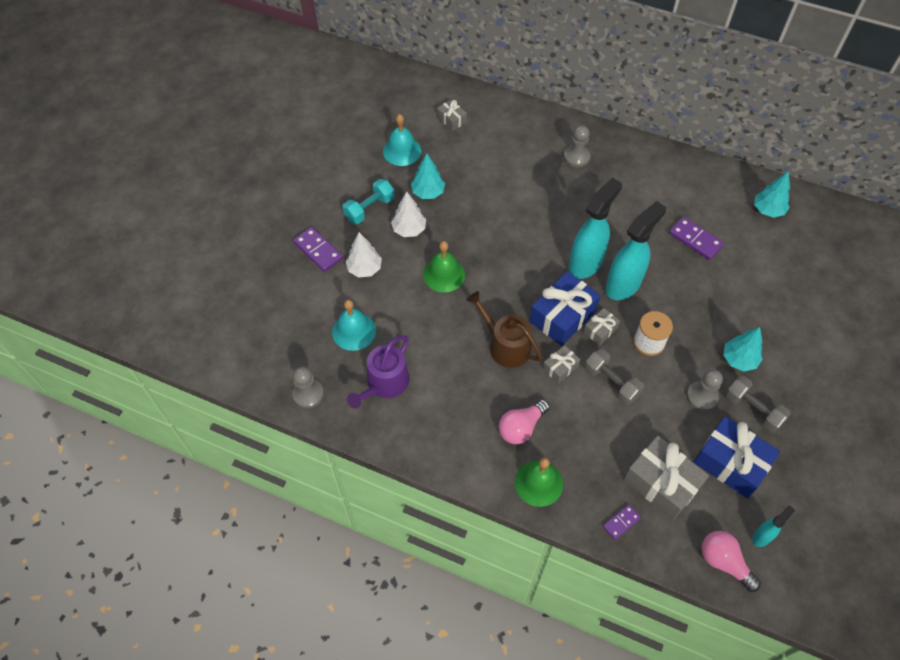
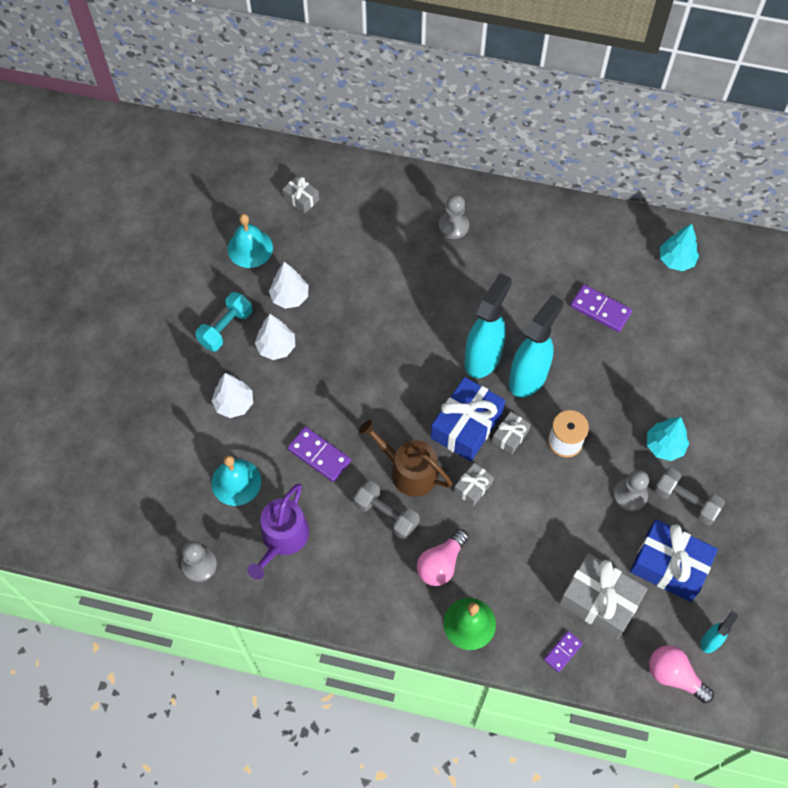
camera: 10 degrees left, 5 degrees up
(318, 250) = (176, 390): purple domino -> purple domino (319, 455)
(428, 192) = (290, 297): turquoise tree -> white tree
(444, 274) = (326, 396): green bell -> none
(611, 382) = (531, 495): grey dumbbell -> grey dumbbell (386, 515)

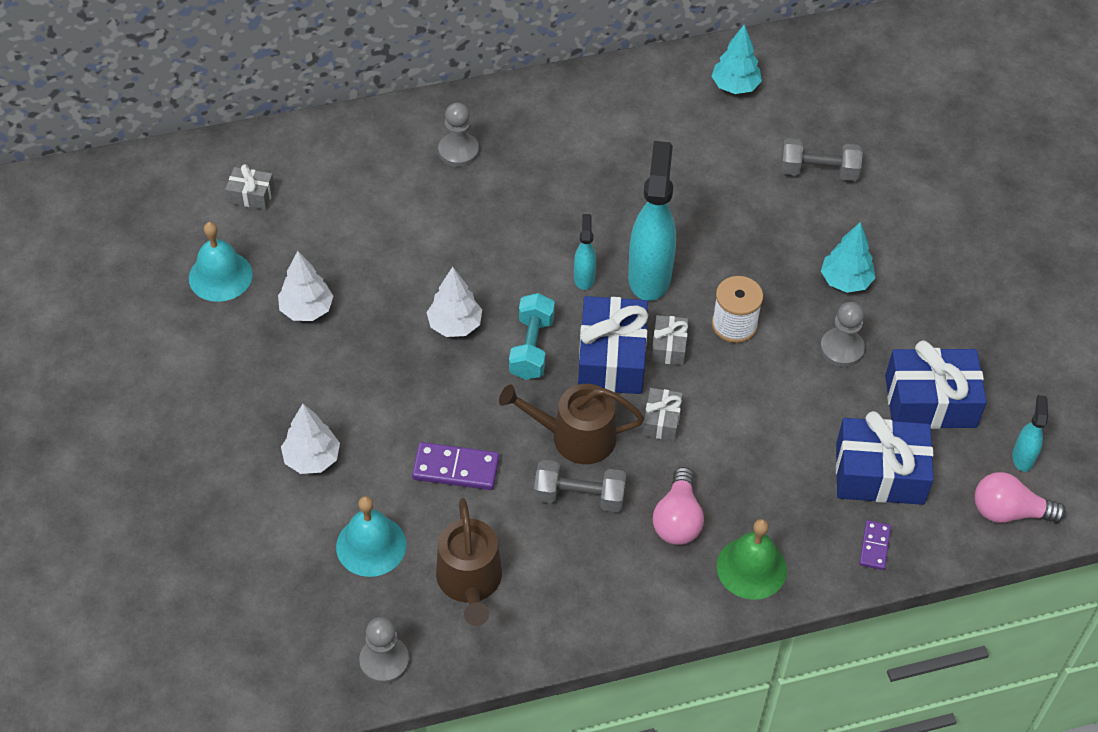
camera: 30 degrees left, 10 degrees down
(226, 328) = (246, 378): turquoise dumbbell -> turquoise dumbbell (531, 347)
(276, 347) = (325, 372): white tree -> white tree (455, 325)
(282, 538) = (470, 582): purple watering can -> brown watering can
(483, 358) = (584, 277): turquoise spray bottle -> turquoise spray bottle, size x0.49
(599, 601) = (879, 473): grey gift -> blue gift
(600, 309) = (684, 171): purple domino -> none
(685, 501) = (904, 327): grey dumbbell -> grey dumbbell (818, 171)

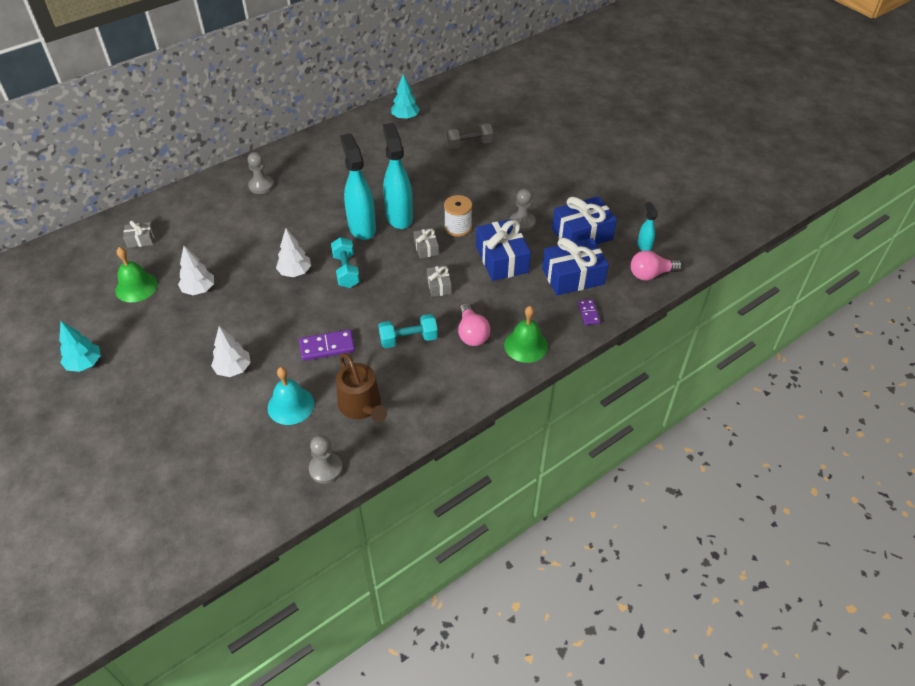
camera: 20 degrees left, 5 degrees down
(220, 276) = (136, 287): turquoise bell -> green bell
(575, 437) = (392, 309): brown watering can -> none
(579, 496) = (408, 339): grey dumbbell -> turquoise dumbbell
(584, 277) = (362, 228): turquoise spray bottle -> turquoise spray bottle, size x2.05
(611, 358) = (395, 263): blue gift -> blue gift (502, 259)
(845, 281) = (508, 190): turquoise tree -> turquoise tree (85, 364)

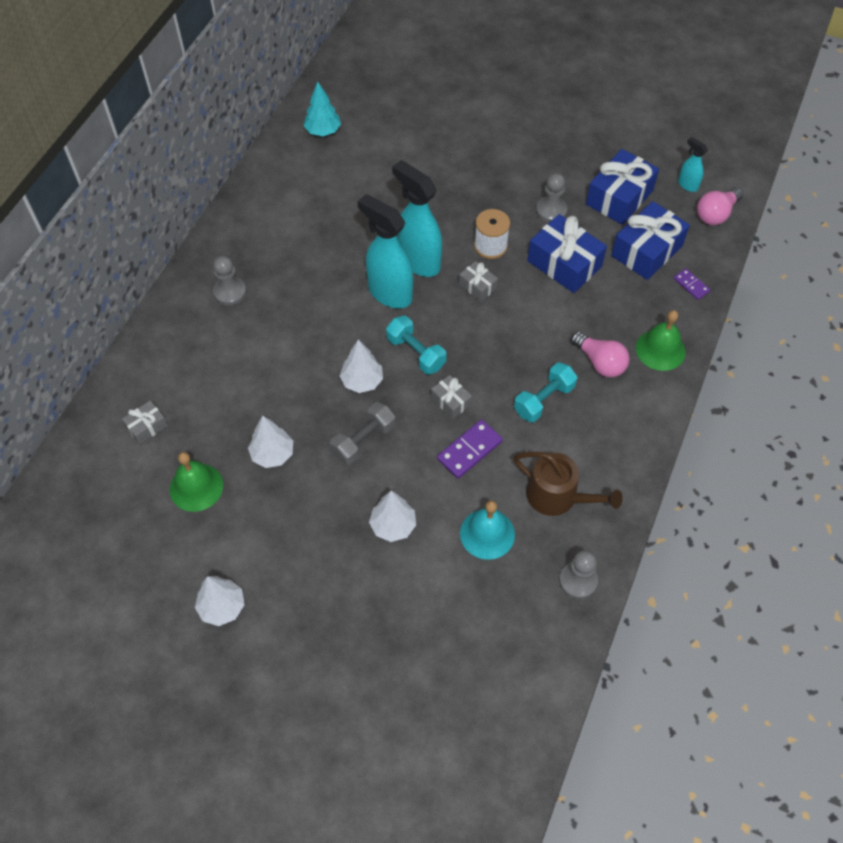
camera: 30 degrees left, 10 degrees up
(85, 364) = (222, 607): turquoise tree -> white tree
(439, 286) = (526, 324): grey gift -> grey gift (451, 401)
(469, 144) = (421, 137): grey dumbbell -> grey dumbbell (363, 440)

